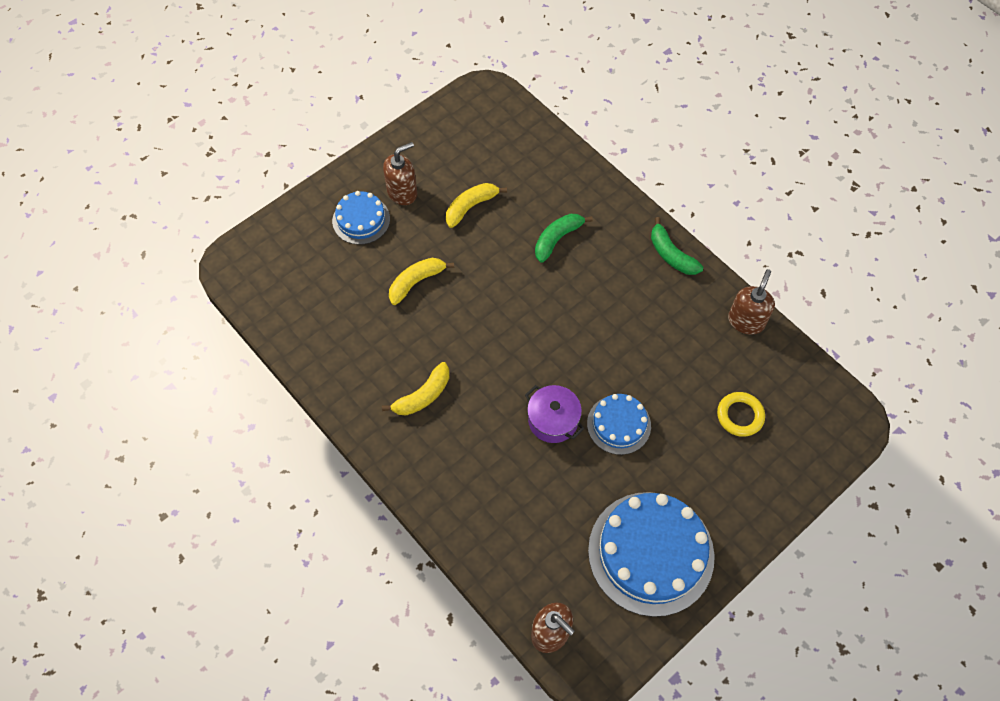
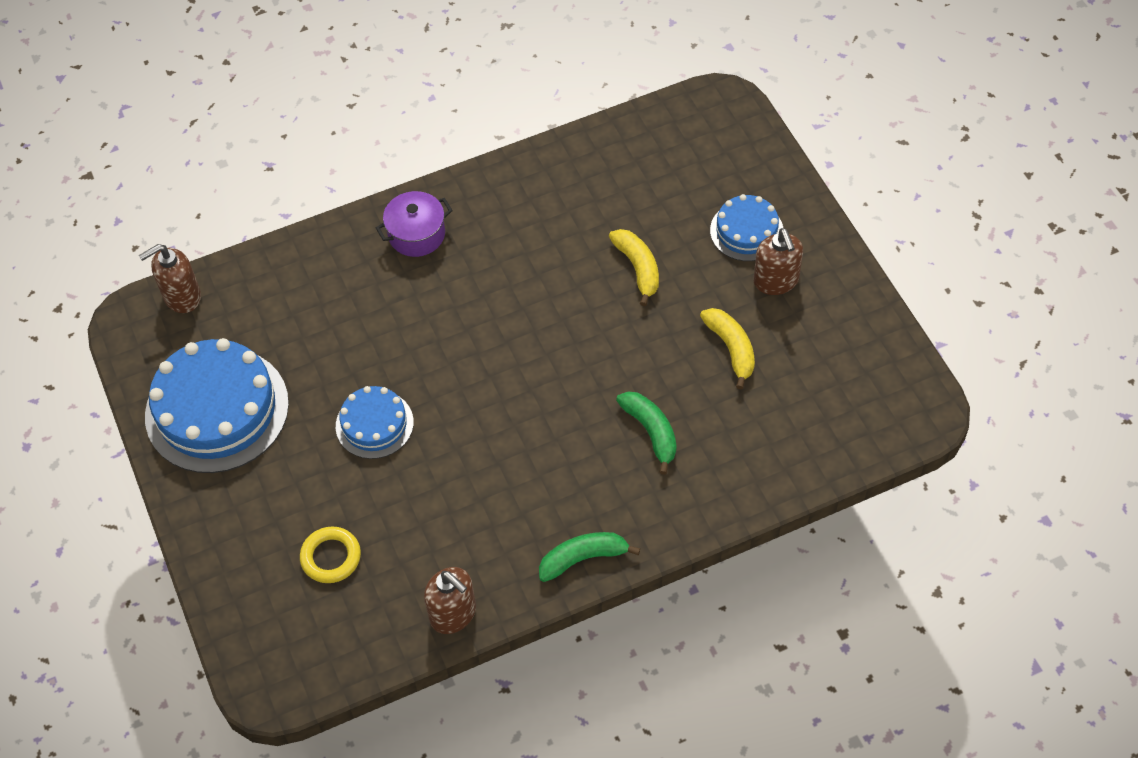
camera: 110 degrees right, 5 degrees down
(423, 396) = (487, 244): yellow banana -> none
(553, 420) = (407, 360): purple pot -> purple pot (416, 234)

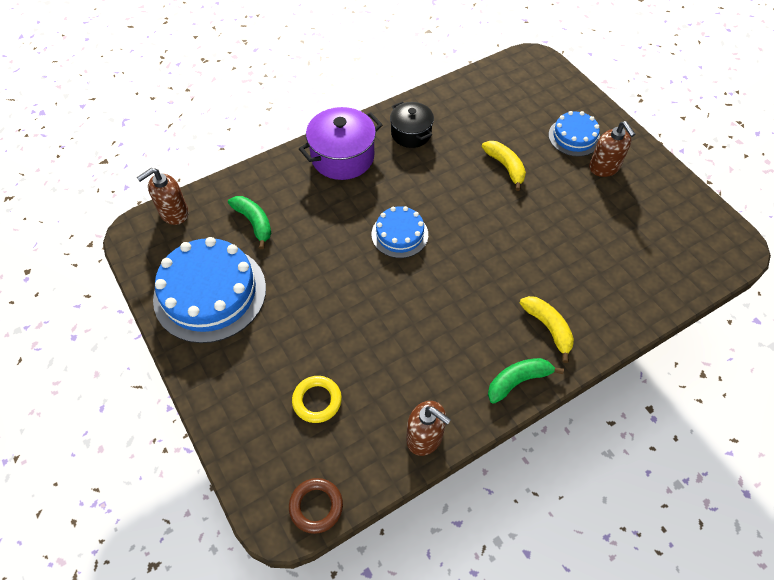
camera: 10 degrees left, 0 degrees up
(311, 677) = (316, 506): none -> brown ring
(374, 424) = (334, 293): blue cake -> blue cake (399, 234)
(416, 234) = (342, 157): purple pot -> purple pot, size x1.53
(517, 207) = (411, 133): none -> black pot
(651, 432) = (545, 279): green banana -> green banana (254, 223)
(731, 349) = (586, 215): yellow banana -> yellow banana (548, 328)

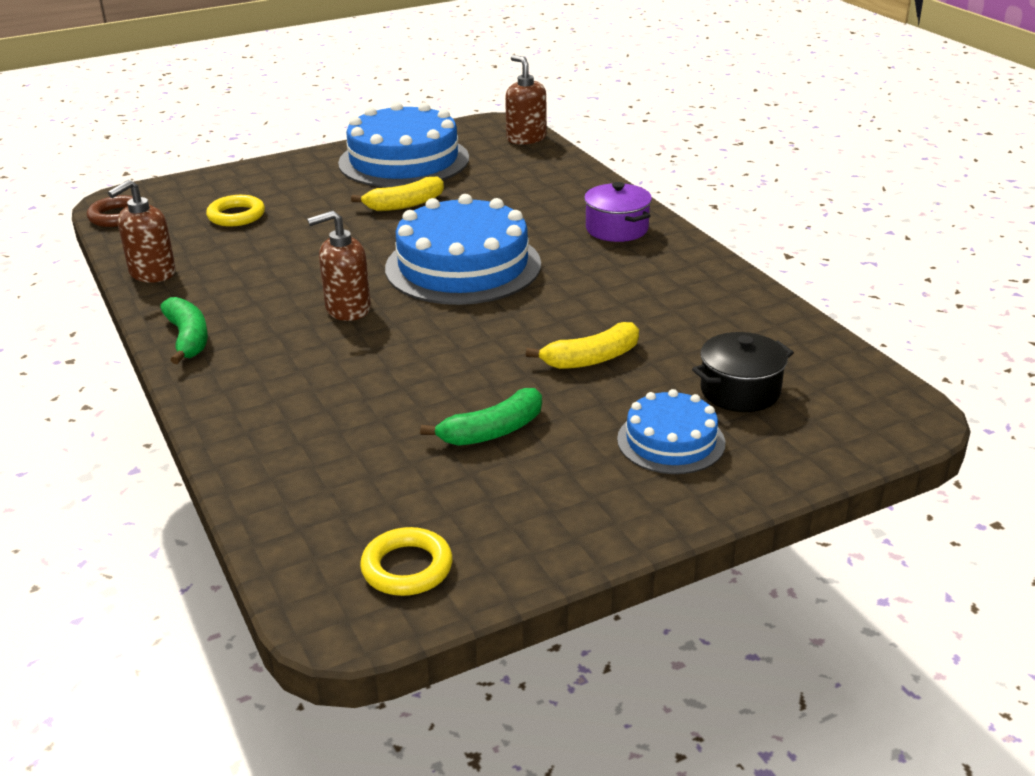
camera: 95 degrees right, 25 degrees down
(254, 223) = (503, 178): green banana -> green banana (492, 431)
(342, 157) = (617, 229): purple pot -> purple pot, size x0.65
(399, 234) = (463, 266): blue cake -> blue cake, size x1.85
(411, 133) = (669, 279): black pot -> black pot (740, 391)
(548, 328) = (257, 370): yellow banana -> yellow banana (404, 204)
(604, 167) = (585, 468): brown soap dispenser -> brown soap dispenser (347, 309)
(697, 228) = (407, 568): none -> yellow ring

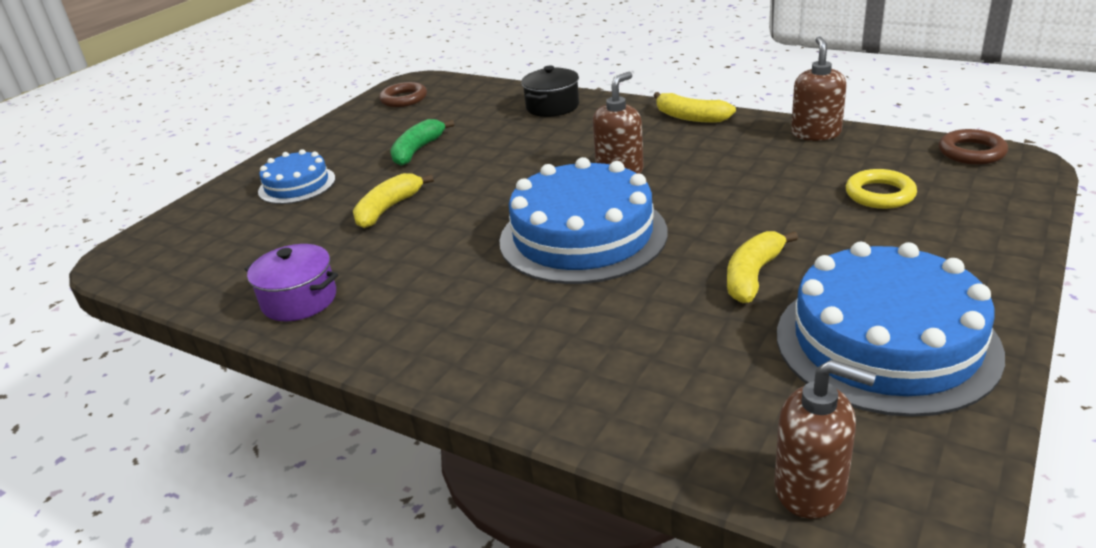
camera: 150 degrees right, 0 degrees up
(188, 339) = (690, 117): green banana -> yellow banana
(407, 568) = (404, 99): yellow ring -> brown ring
(617, 229) = (474, 346): purple pot -> purple pot (299, 300)
(740, 391) = (258, 229): black pot -> black pot (552, 107)

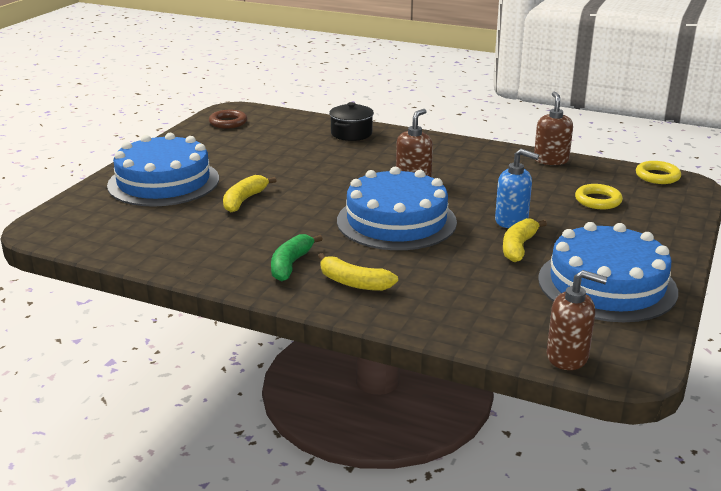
camera: 10 degrees left, 5 degrees down
(297, 185) = (163, 182): blue cake -> blue cake, size x1.85
(299, 300) = (198, 257): purple pot -> none
(418, 150) = (253, 161): green banana -> green banana (291, 264)
(690, 117) = (458, 145): yellow banana -> yellow banana (353, 283)
(748, 231) = (512, 221): none -> blue soap dispenser
(971, 152) = (657, 176): brown ring -> yellow ring

